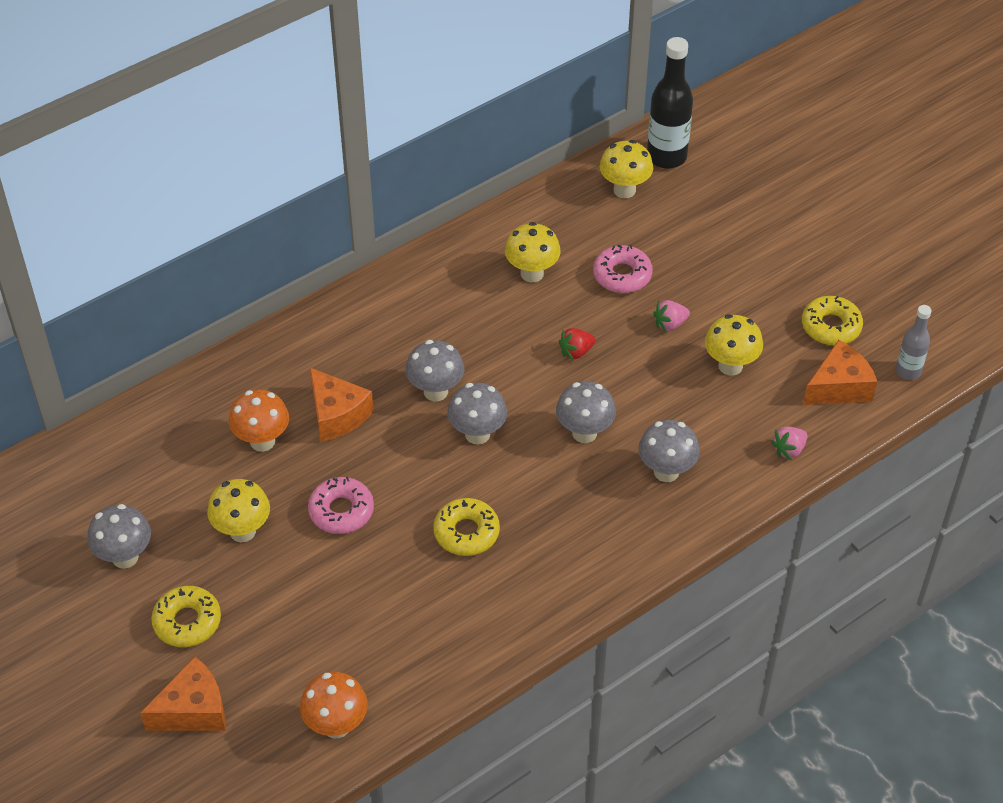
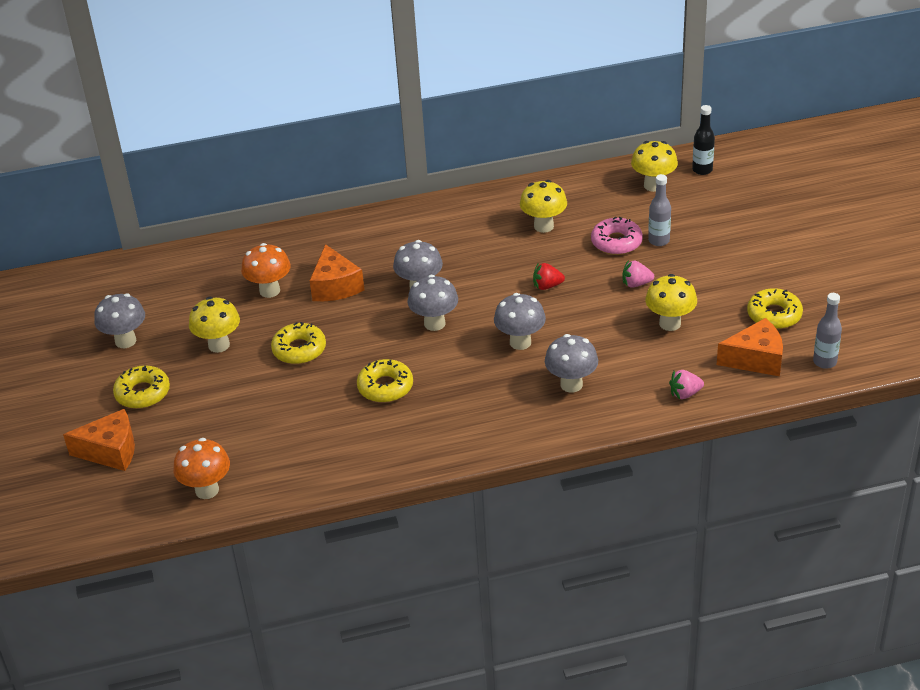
camera: 25 degrees right, 10 degrees down
(341, 511) = (299, 350): pink donut -> yellow donut
(666, 157) = (702, 170): black bottle -> black bottle, size x0.58
(666, 262) = (659, 241): none -> grey bottle

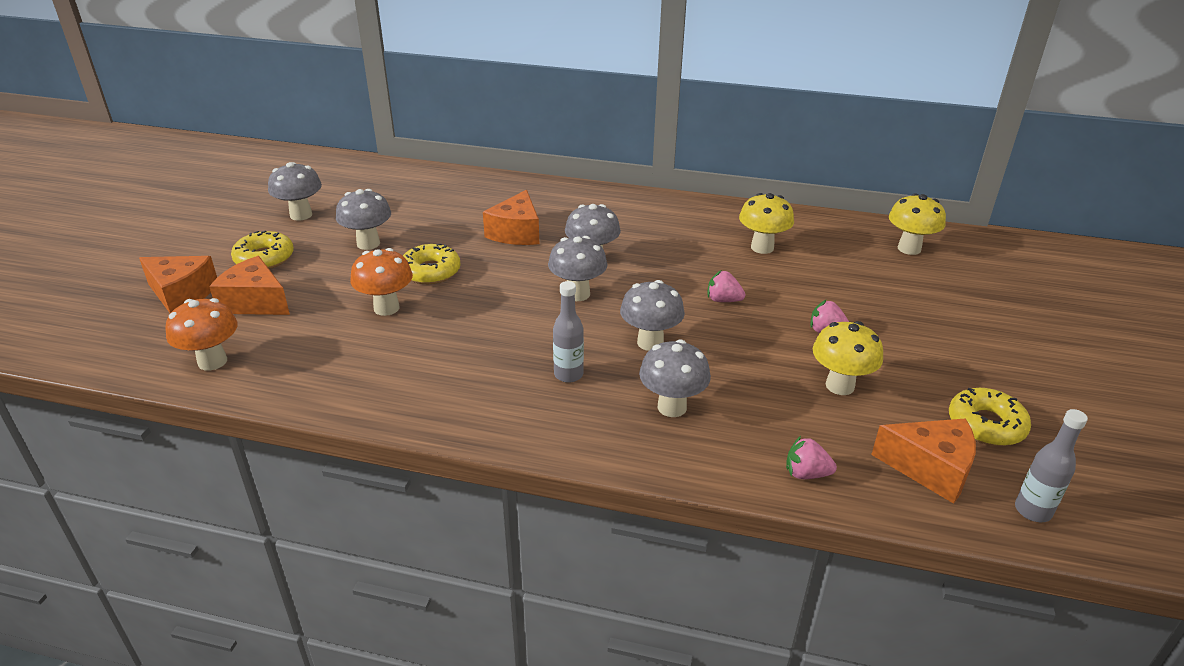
camera: 25 degrees right, 5 degrees down
(182, 432) = (255, 302): none -> orange cheese
(219, 345) = (368, 244): yellow mushroom -> grey mushroom
(269, 291) = (457, 217): orange mushroom -> orange mushroom (386, 308)
(385, 387) = (474, 333): yellow donut -> none
(547, 286) = (723, 300): red strawberry -> pink strawberry
(616, 242) = (831, 285): pink donut -> none
(659, 241) = (882, 299): grey bottle -> grey bottle (568, 375)
(702, 170) = (975, 251): black bottle -> none

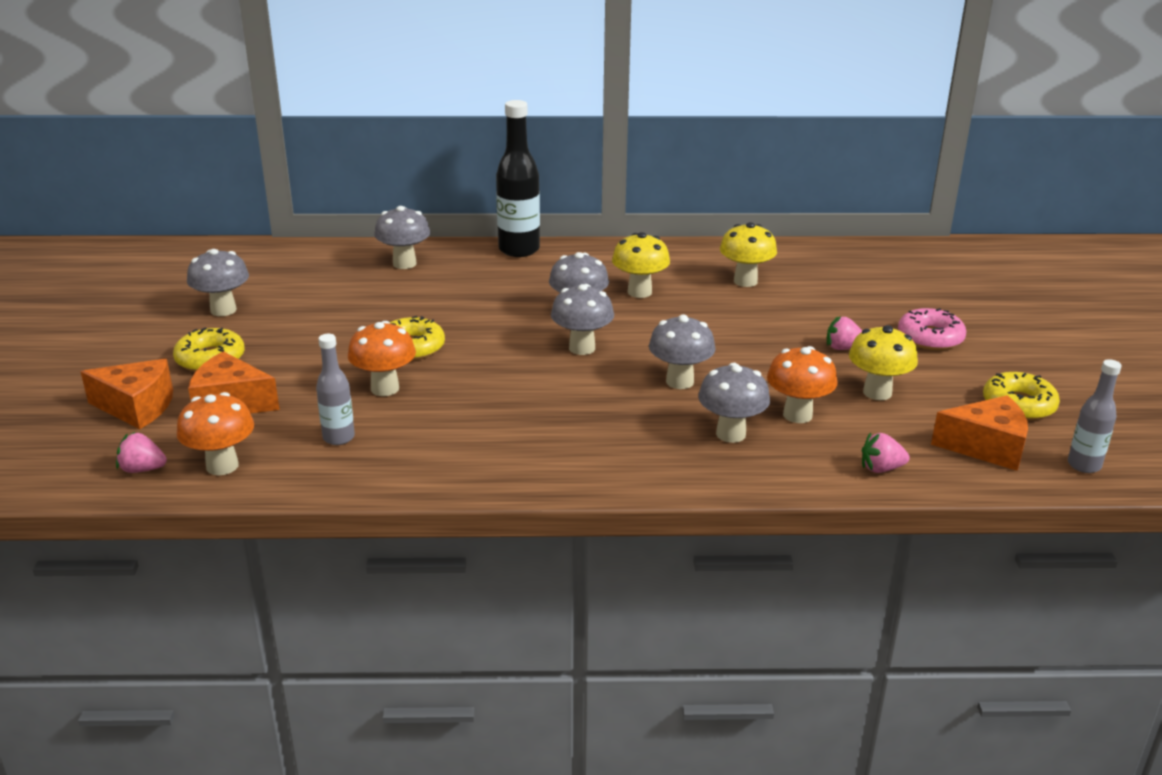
camera: 15 degrees left, 5 degrees down
(368, 244) = (323, 329): grey mushroom -> grey mushroom (404, 264)
(516, 233) = (482, 298): orange cheese -> none
(568, 375) = (614, 421): grey bottle -> grey bottle (338, 438)
(572, 191) = (519, 250): none -> black bottle
(723, 300) = (731, 334): pink strawberry -> pink strawberry (142, 469)
(747, 397) = (797, 415): none -> orange mushroom
(909, 249) = (886, 265): yellow mushroom -> yellow mushroom (639, 292)
(921, 333) = (930, 338): none -> pink donut

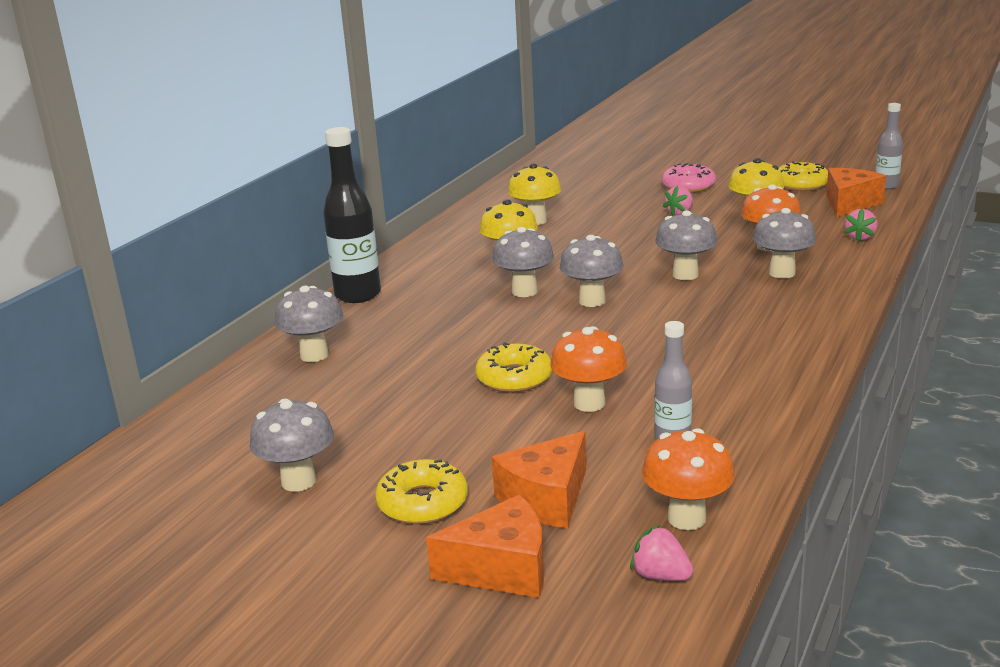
camera: 60 degrees left, 5 degrees down
(137, 407) = (502, 569): orange cheese -> orange cheese turned 45 degrees clockwise
(142, 469) = (660, 576): pink strawberry -> pink strawberry turned 90 degrees clockwise

